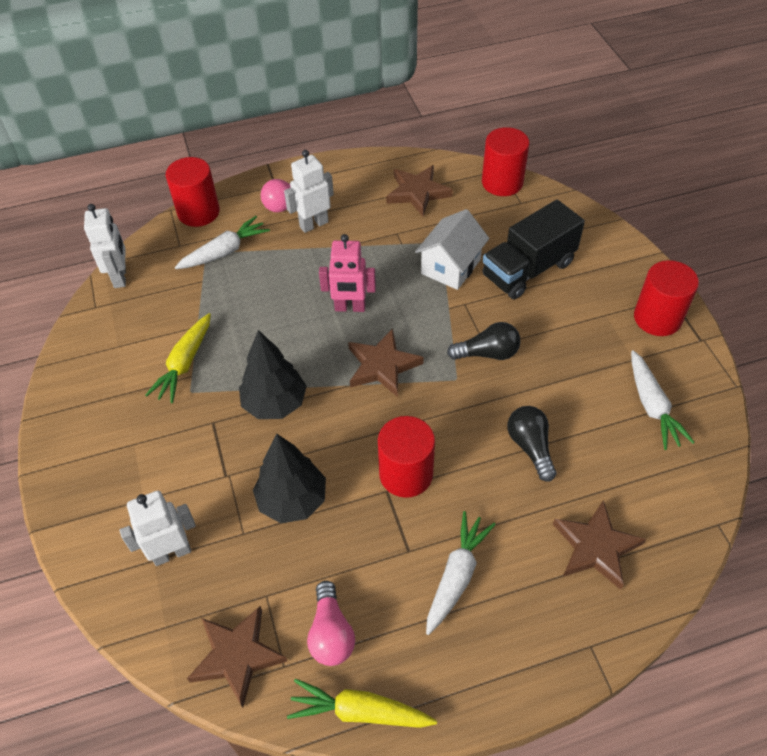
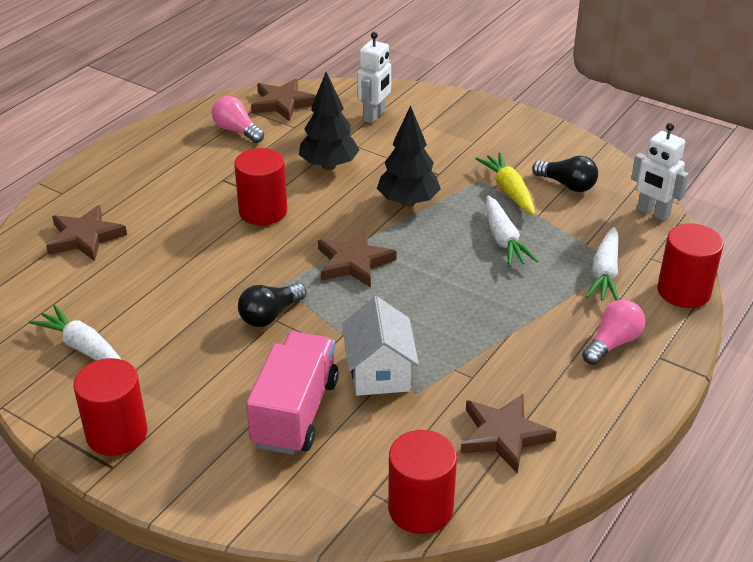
camera: 140 degrees right, 15 degrees down
(313, 224) = (563, 339): white robot -> none
(350, 307) = (433, 288): pink robot -> none
(359, 711) = (190, 116): yellow carrot -> none
(457, 575) = (178, 183): white carrot -> white carrot (504, 240)
(528, 269) = (295, 413): black truck -> pink truck
(530, 447) = (177, 269): black light bulb -> black light bulb (567, 185)

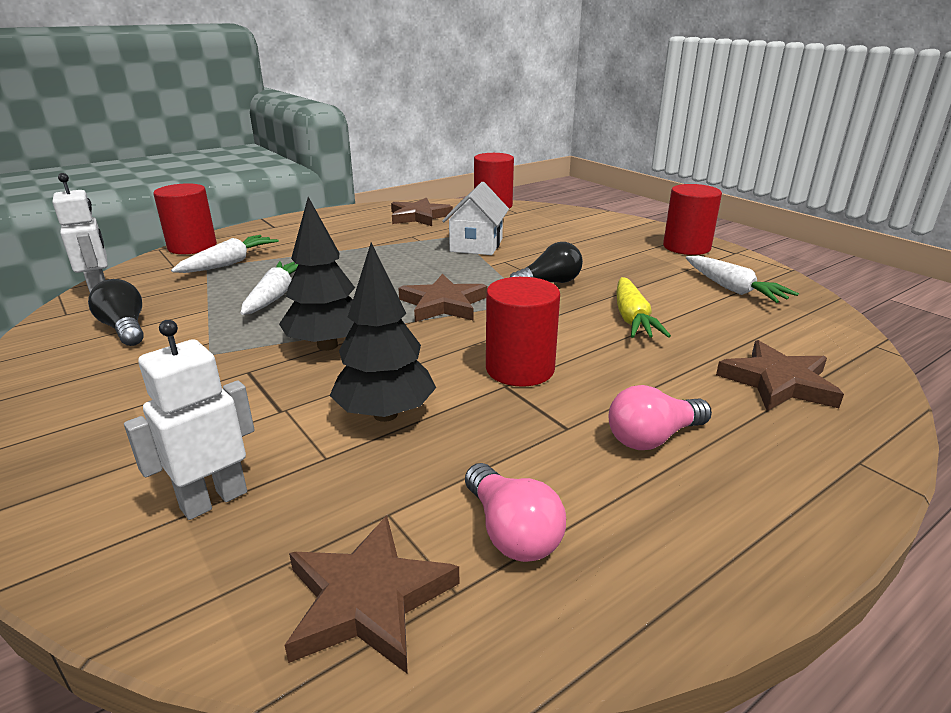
camera: 160 degrees left, 10 degrees down
(295, 413) = (550, 239): pink truck -> none
(508, 190) = (197, 335): yellow carrot -> yellow carrot (632, 319)
(612, 343) = (293, 234): pink light bulb -> pink light bulb (653, 438)

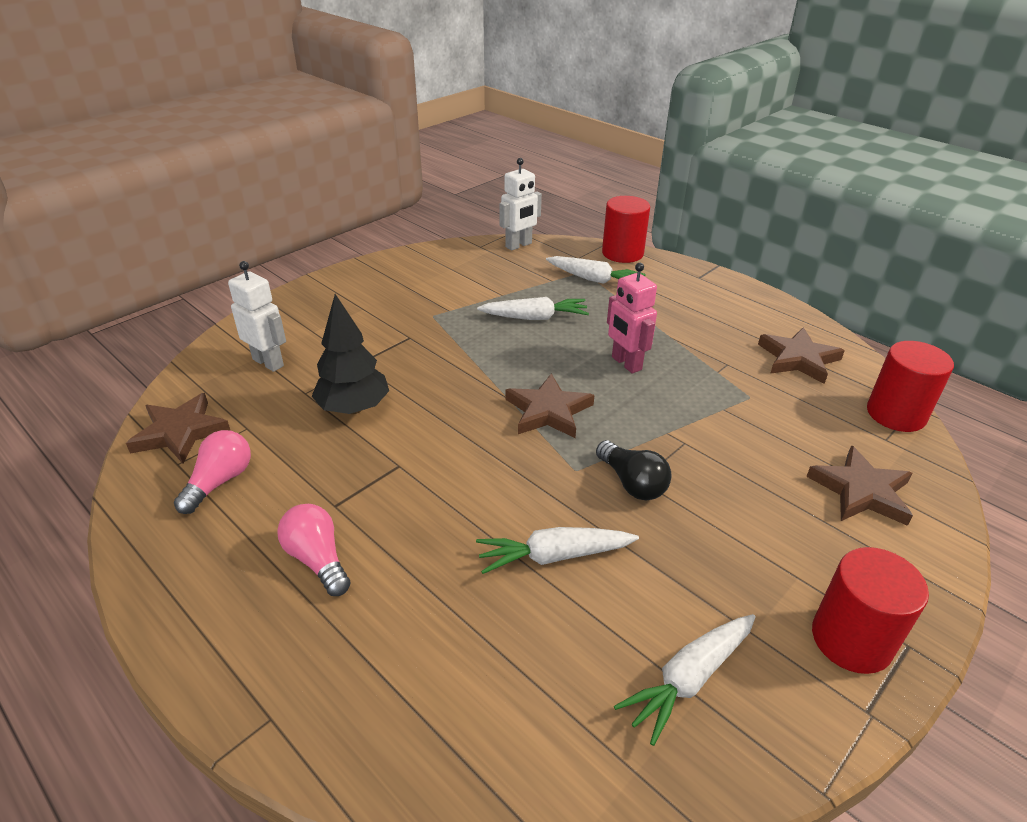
camera: 80 degrees right, 10 degrees up
(125, 328) = (462, 273): black light bulb -> none
(327, 345) = (452, 362): black tree -> none
(388, 267) = (626, 363): none -> pink robot
(476, 245) = (724, 415): white house -> none
(511, 532) = (220, 482): pink light bulb -> pink light bulb turned 150 degrees clockwise
(520, 369) = (426, 472): red cylinder -> none
(632, 319) = (553, 556): yellow carrot -> white carrot
(778, 382) = (418, 679): brown star -> brown star (861, 491)

